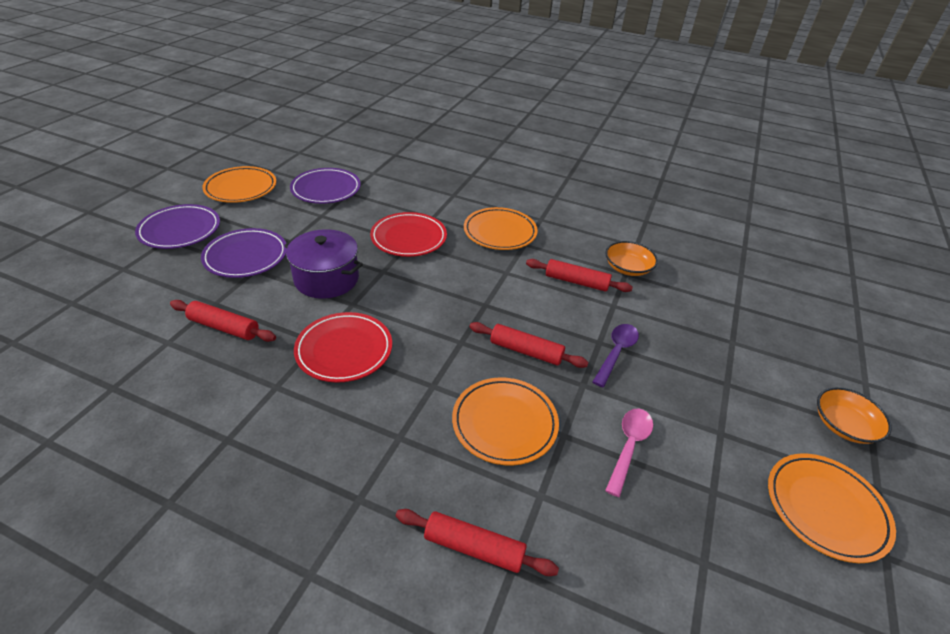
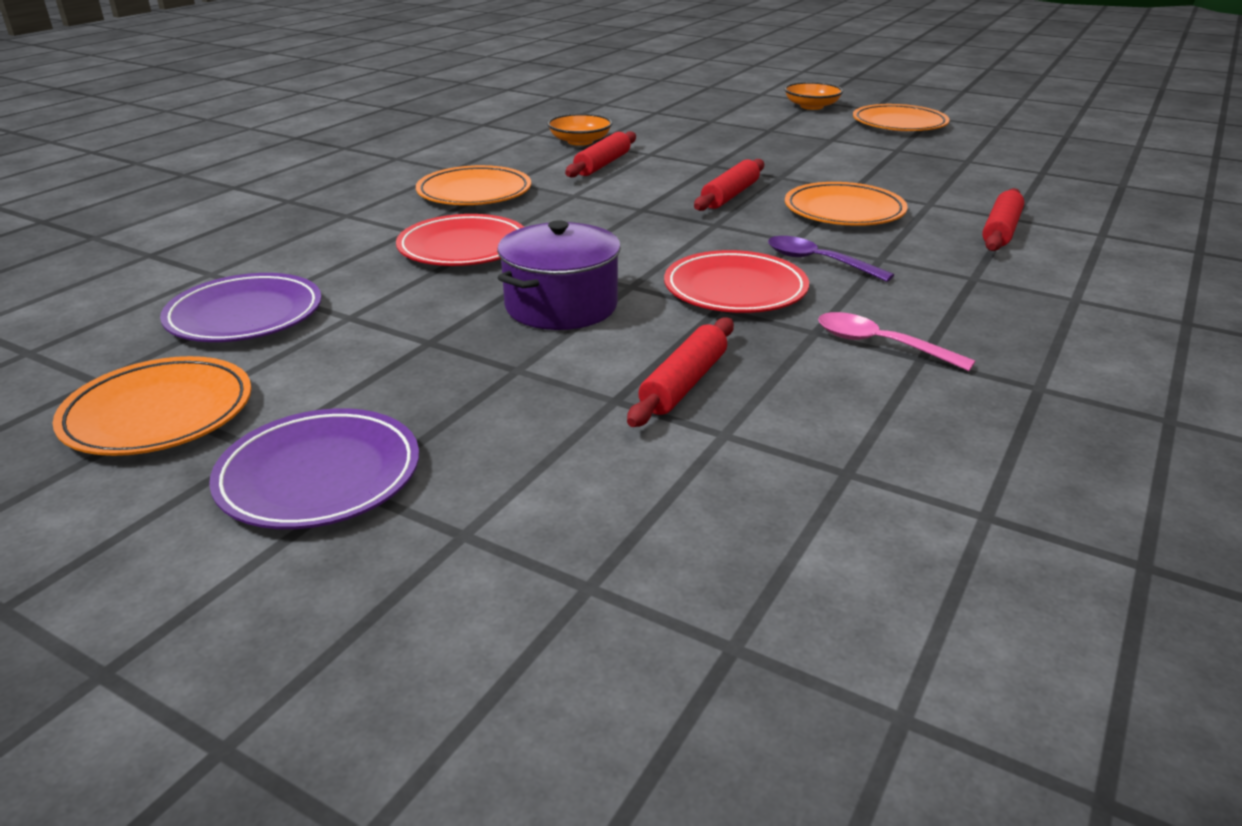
camera: 80 degrees left, 10 degrees down
(246, 256) = (467, 382): purple plate -> none
(616, 352) = (729, 160): purple spoon -> purple spoon (818, 262)
(629, 446) = (858, 169): pink spoon -> pink spoon (880, 345)

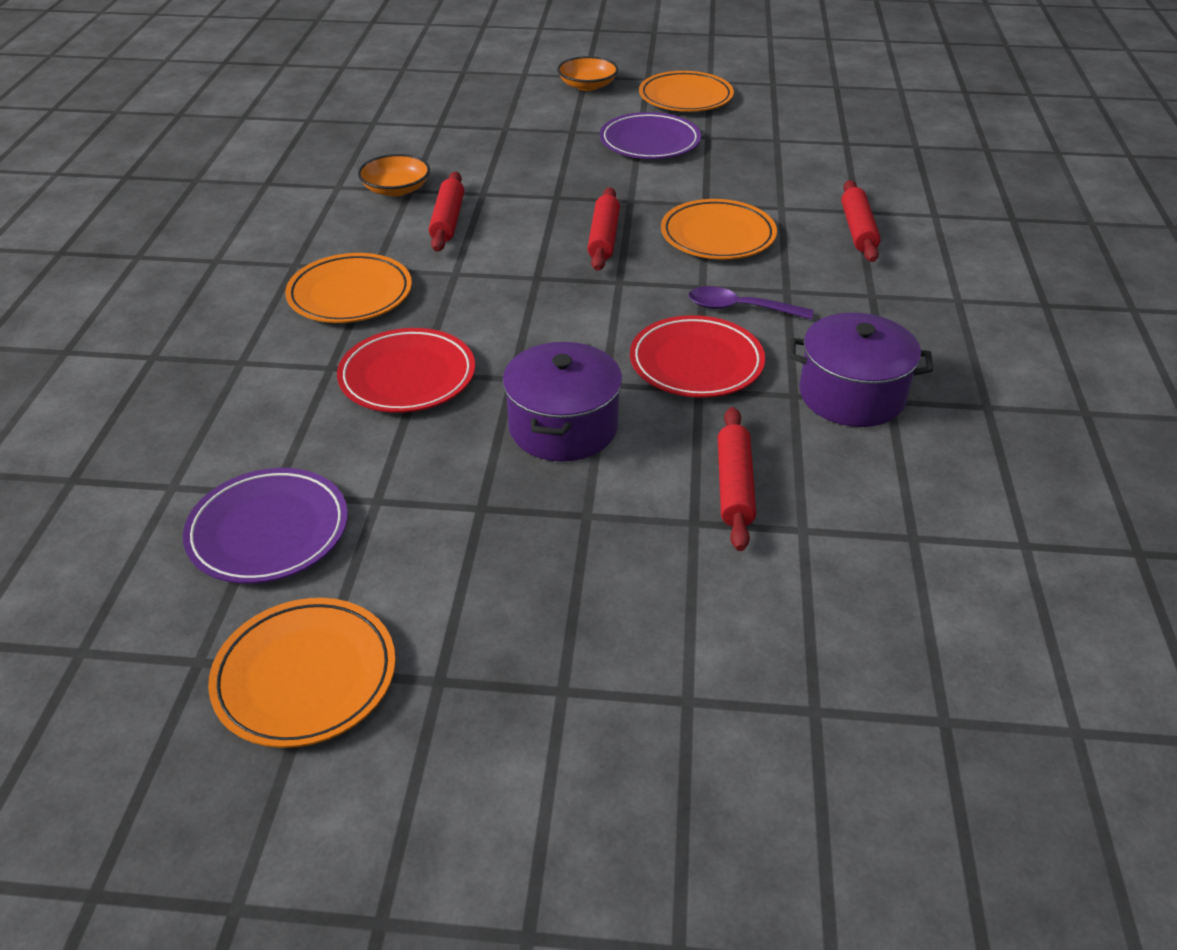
camera: 25 degrees left, 10 degrees up
(319, 476) = (521, 689): purple plate -> purple plate (649, 142)
(880, 345) = (851, 395): pink spoon -> purple pot

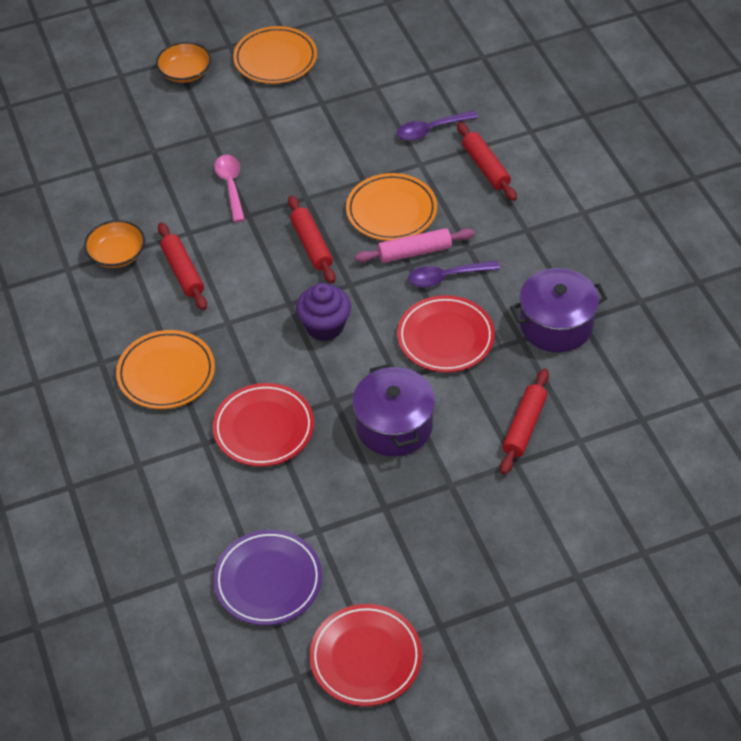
camera: 25 degrees left, 10 degrees up
(305, 676) = (365, 658): orange plate -> red plate
(558, 171) = (230, 186): none -> pink spoon
(559, 308) = (324, 326): none -> purple cupcake
(649, 142) = (280, 125): purple plate -> none
(718, 276) = (414, 252): none -> pink rolling pin
(734, 486) = (524, 426): red rolling pin -> red rolling pin turned 45 degrees clockwise
(814, 185) = (431, 130): none -> purple spoon

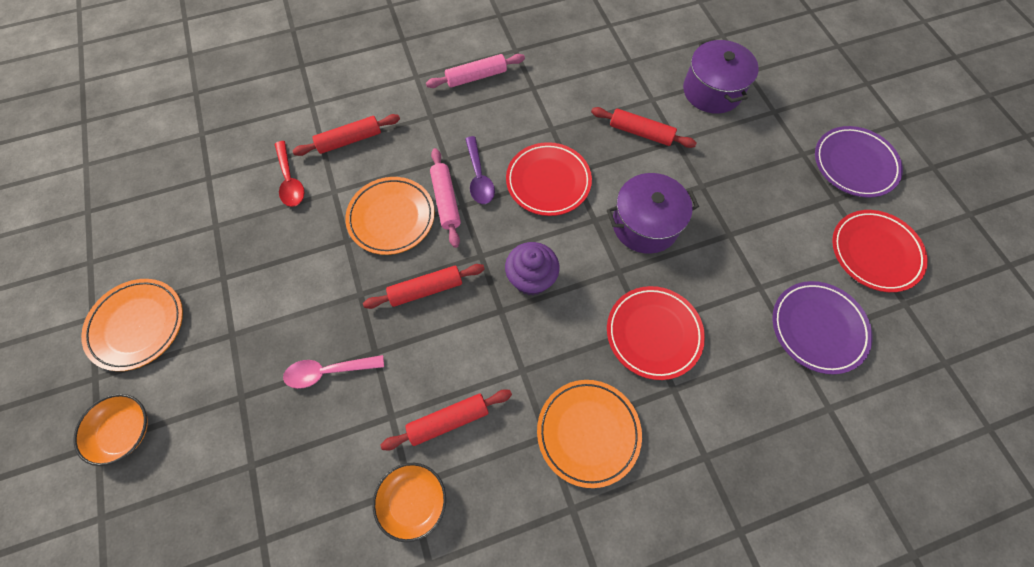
camera: 90 degrees left, 15 degrees up
(431, 130) = (290, 180): purple spoon -> red spoon
(497, 659) = (854, 164): none -> purple plate
(556, 325) = (537, 104): purple pot -> purple pot (712, 91)
(590, 266) = (476, 77): none -> pink rolling pin

